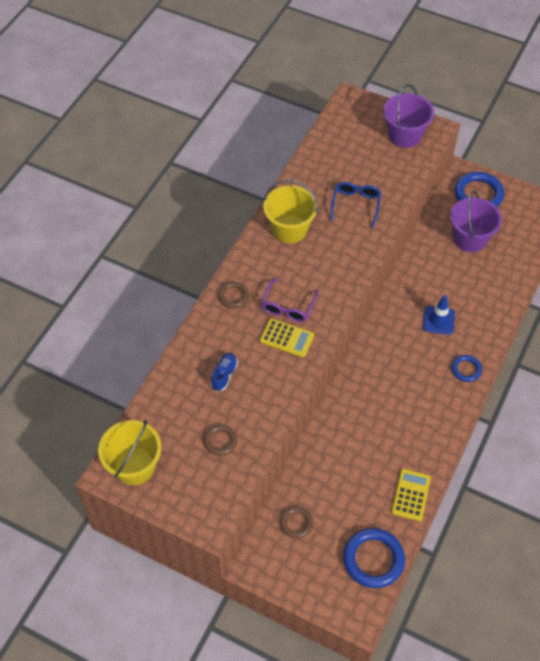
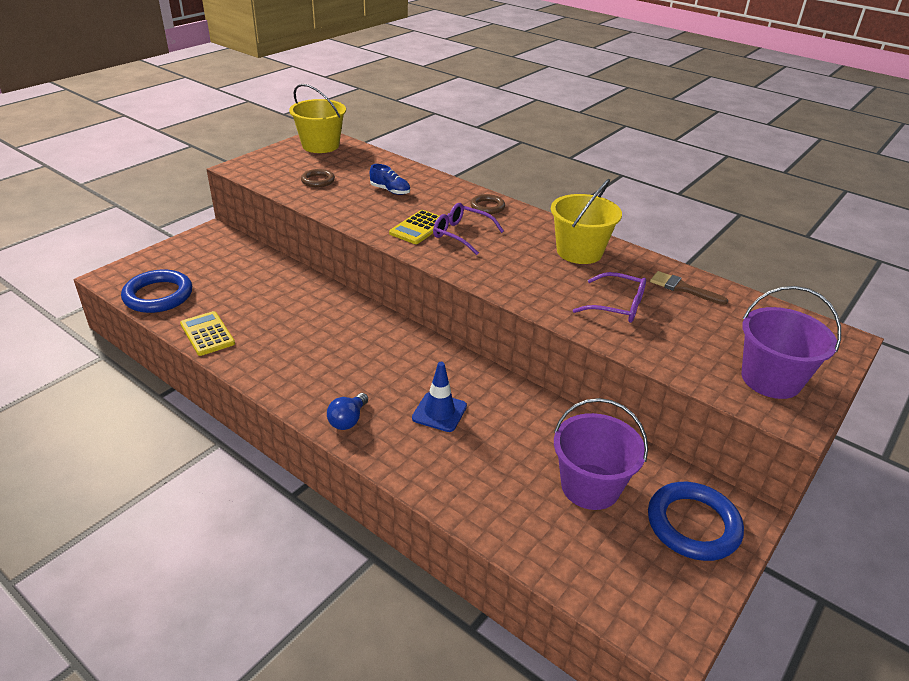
camera: 100 degrees right, 20 degrees down
(296, 523) = (234, 259): brown ring -> none
(320, 170) = (683, 288): none -> brown brush
(355, 205) = (617, 306): blue glasses -> purple glasses
(411, 495) = (207, 334): yellow calculator -> yellow calculator turned 150 degrees counterclockwise
(466, 369) = (348, 420): blue ring -> blue light bulb

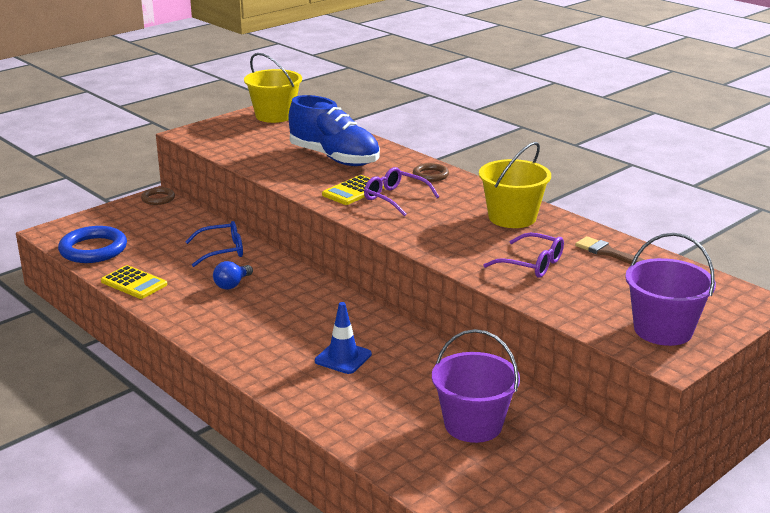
camera: 10 degrees right, 10 degrees down
(207, 334) = (134, 283): yellow calculator -> yellow calculator turned 150 degrees clockwise
(290, 290) = (222, 251): none -> blue glasses
(318, 180) = (263, 147): brown ring -> brown ring (158, 198)
(348, 420) = (253, 358): blue light bulb -> blue light bulb (232, 284)
(390, 191) = (334, 158): blue shoe -> blue shoe, size x2.29
(693, 525) = (565, 460): blue ring -> none

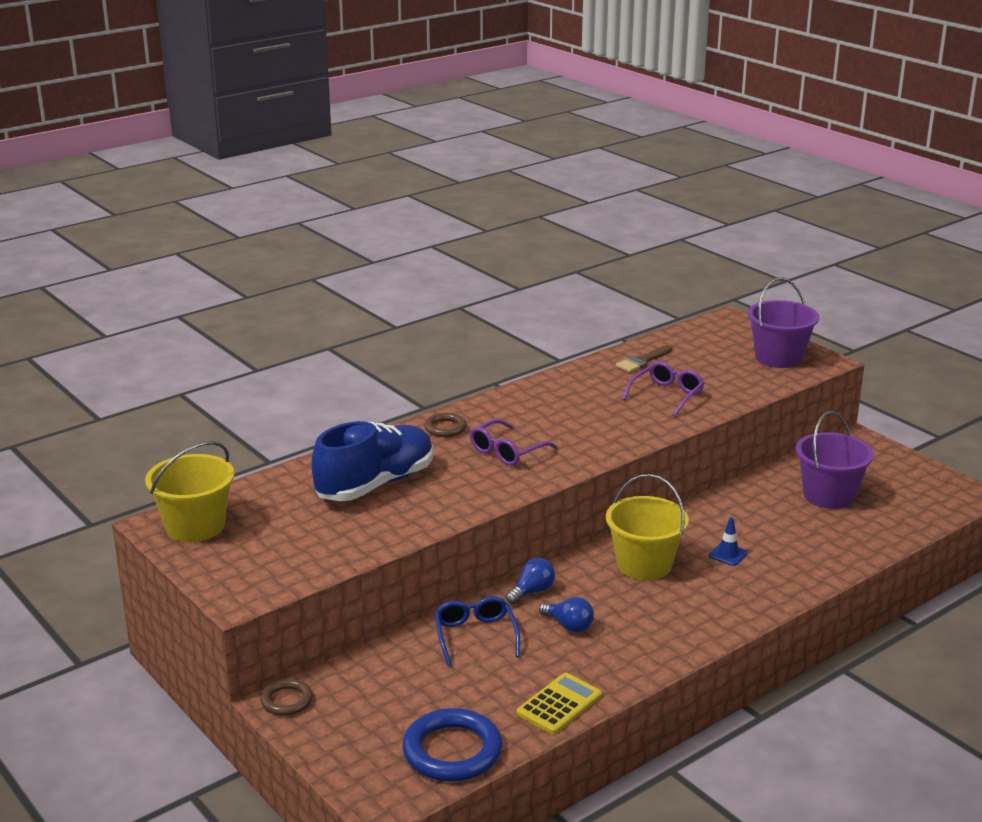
camera: 85 degrees left, 0 degrees up
(280, 269) = (532, 592): none -> blue light bulb
(343, 358) = (728, 554): blue traffic cone -> blue traffic cone, size x0.66
(353, 191) = (482, 475): yellow calculator -> none
(512, 217) = (564, 395): yellow bucket -> yellow bucket (644, 564)

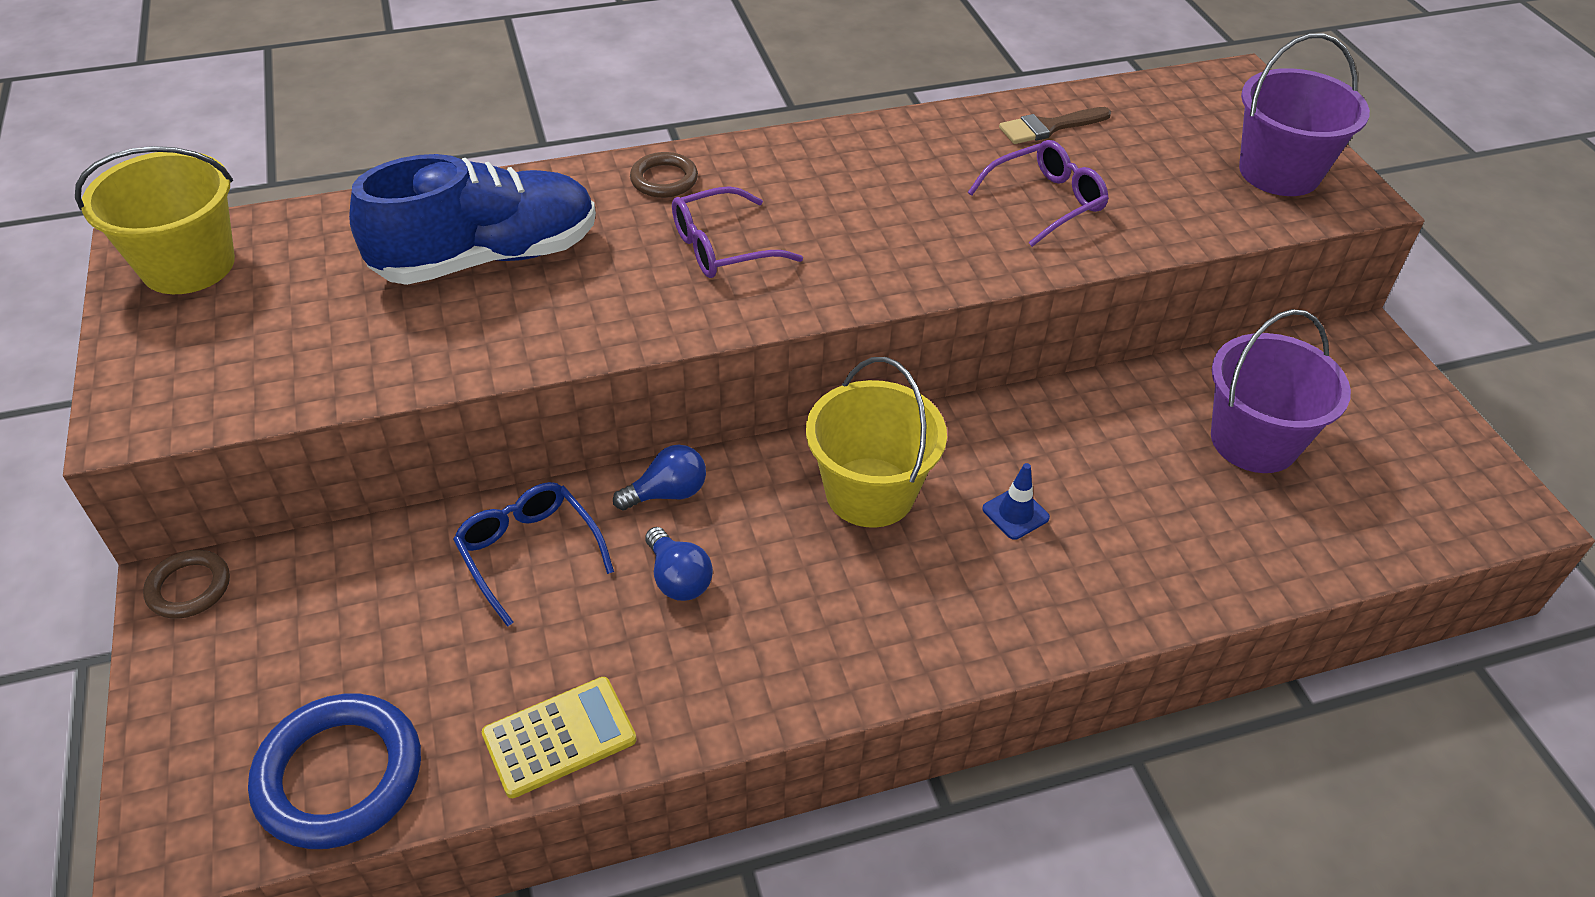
camera: 20 degrees right, 20 degrees up
(475, 636) = (529, 553): blue glasses -> blue glasses turned 45 degrees counterclockwise

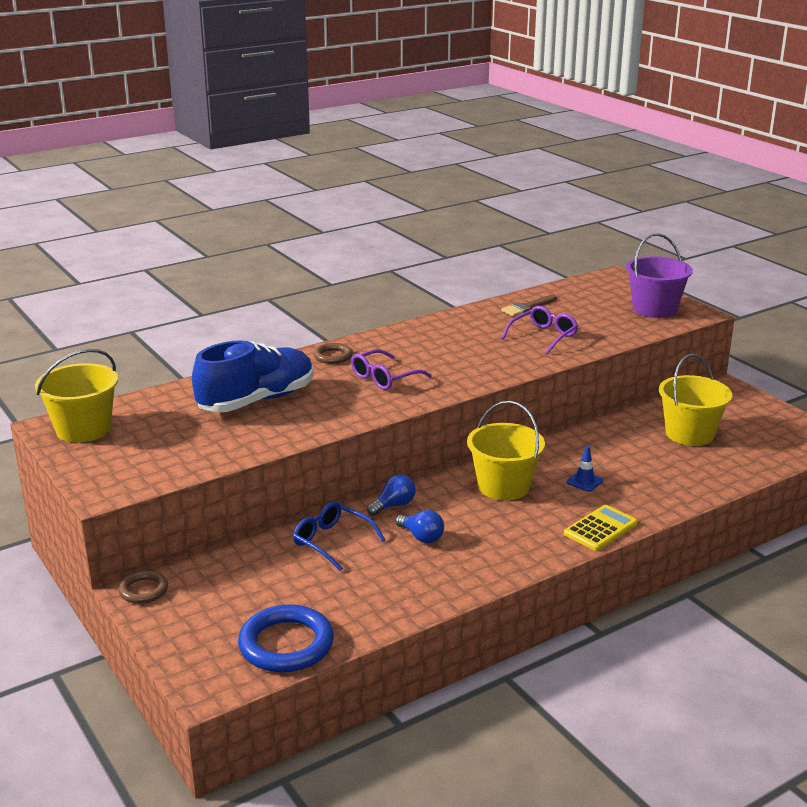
camera: 15 degrees left, 20 degrees down
(559, 737) = (397, 607): yellow calculator -> yellow calculator (600, 529)
(1254, 441) = (689, 434): purple bucket -> yellow bucket

